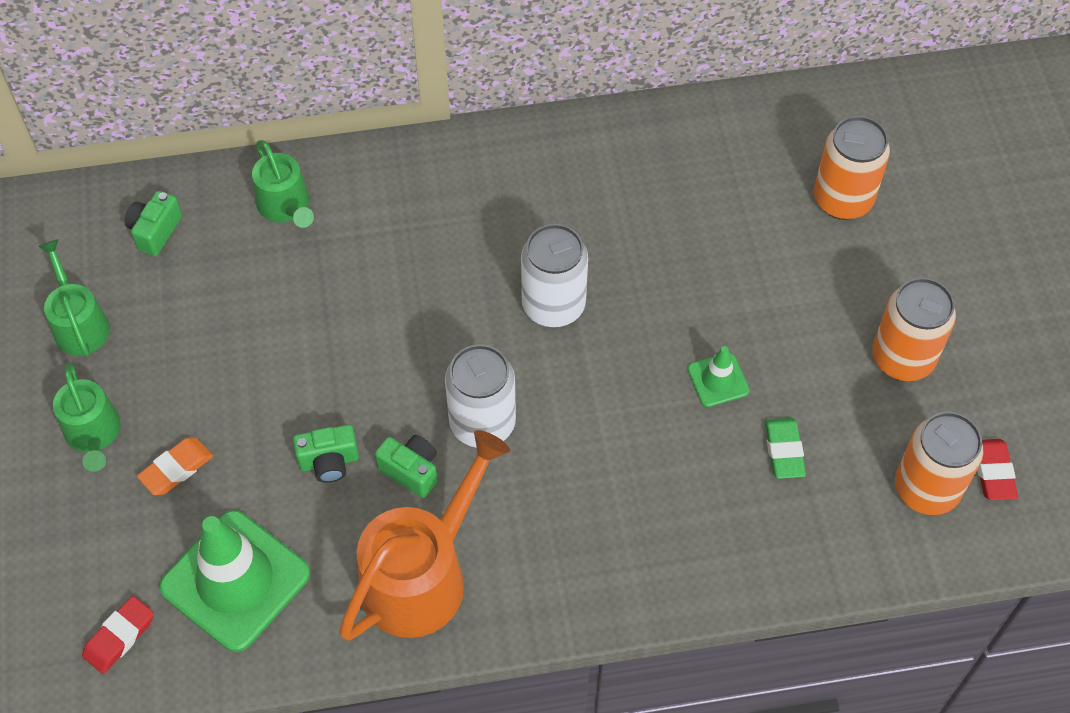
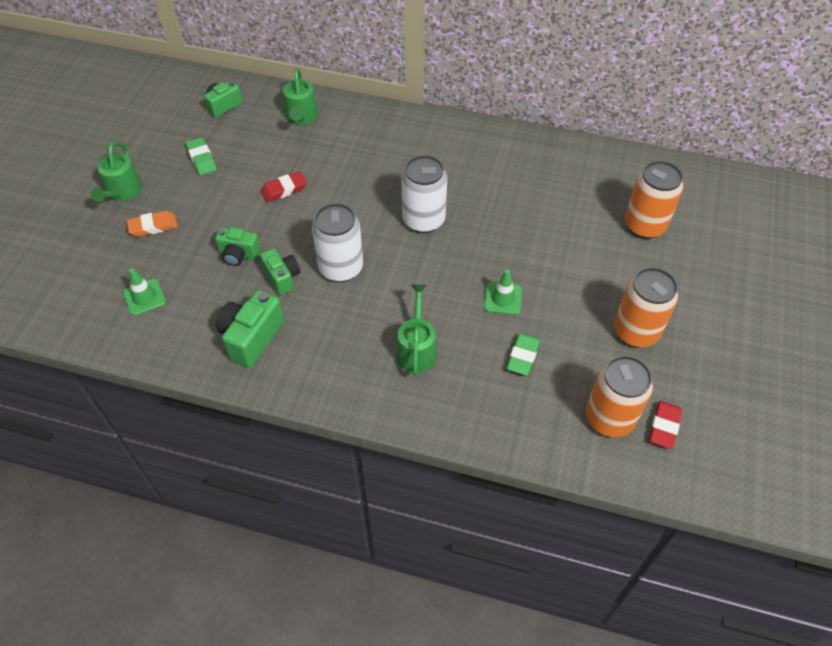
camera: 25 degrees right, 5 degrees down
(79, 324) = (153, 136): green watering can -> green watering can (417, 349)
(119, 637) = (62, 301): red eraser -> red eraser (284, 189)
(179, 333) = (202, 159): none -> green eraser
(235, 580) = (144, 297): green traffic cone -> green traffic cone, size x0.47
(422, 575) = (251, 338): orange watering can -> green camera

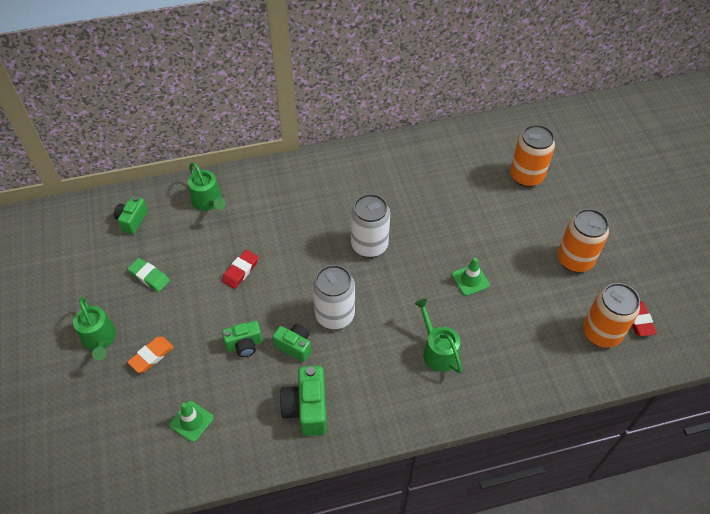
camera: 30 degrees left, 0 degrees up
(523, 356) = (514, 317): green eraser -> none

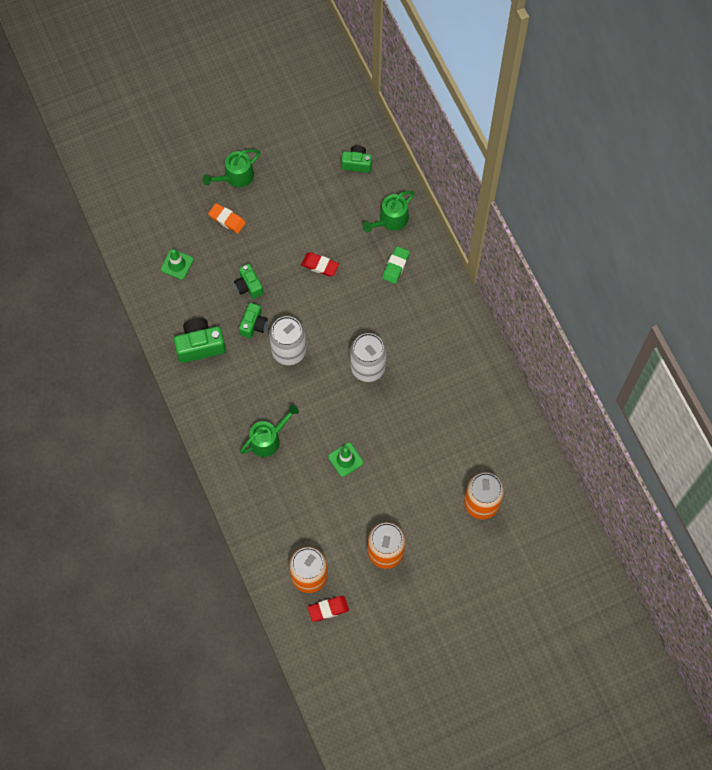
camera: 80 degrees right, 15 degrees up
(149, 277) = (301, 195): green eraser -> green eraser (396, 266)

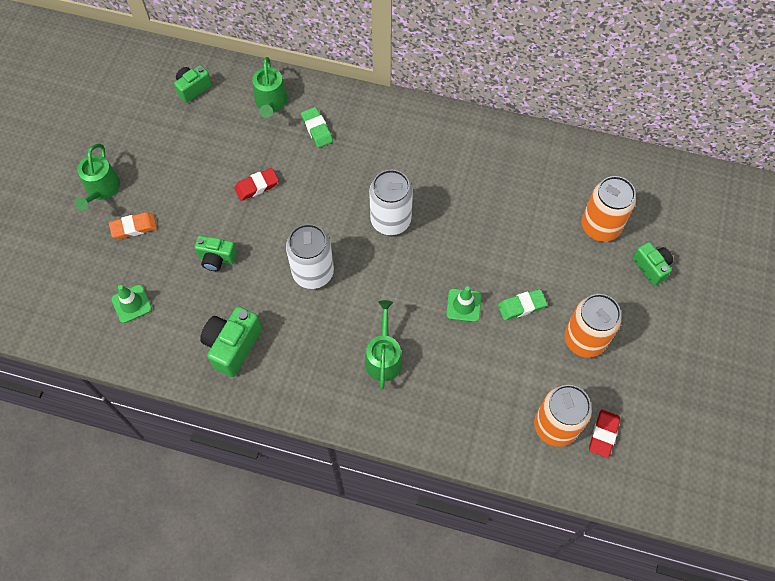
camera: 50 degrees left, 5 degrees down
(253, 325) = (258, 283): green camera -> green camera (651, 267)
(376, 496) = (521, 306): none -> green eraser

